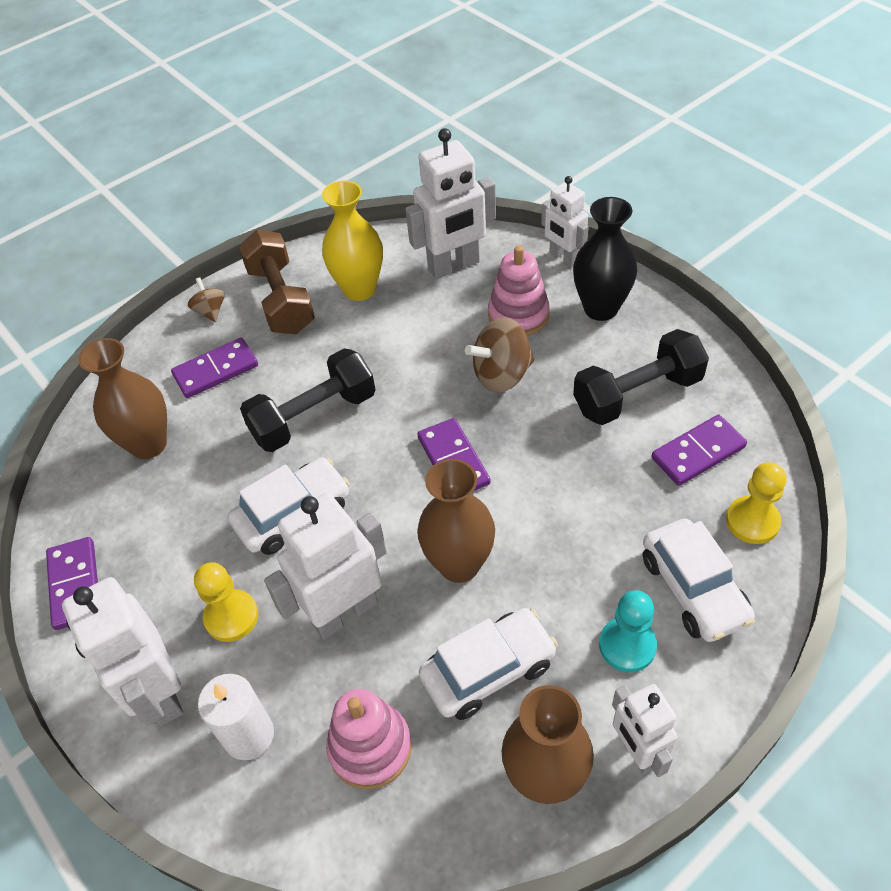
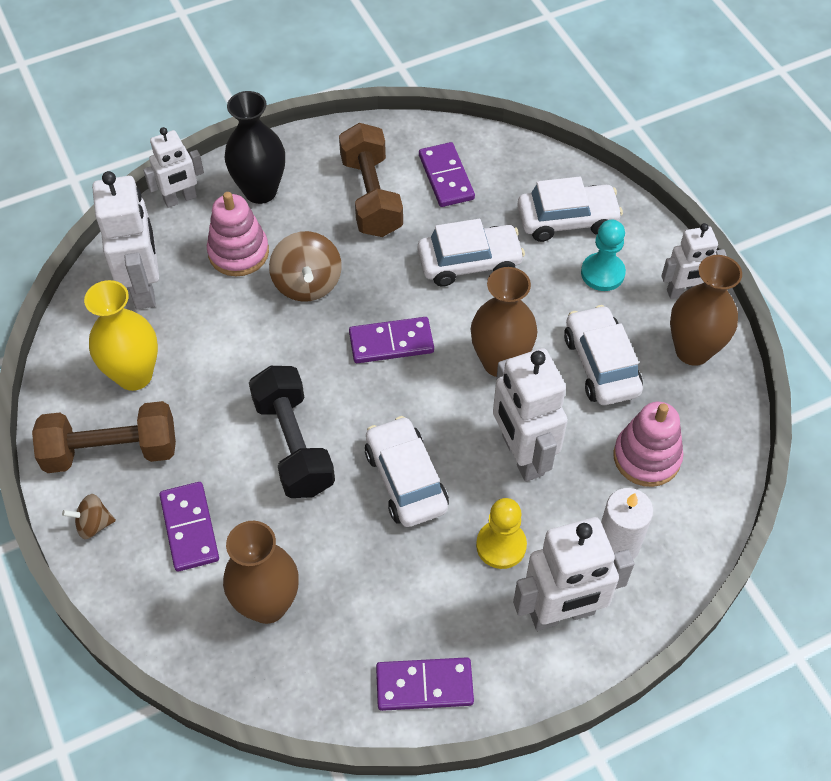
camera: 80 degrees left, 5 degrees up
(585, 503) = (469, 262): none -> white car
(637, 394) = (371, 196): black dumbbell -> brown dumbbell
(752, 521) = (520, 167): yellow pawn -> none

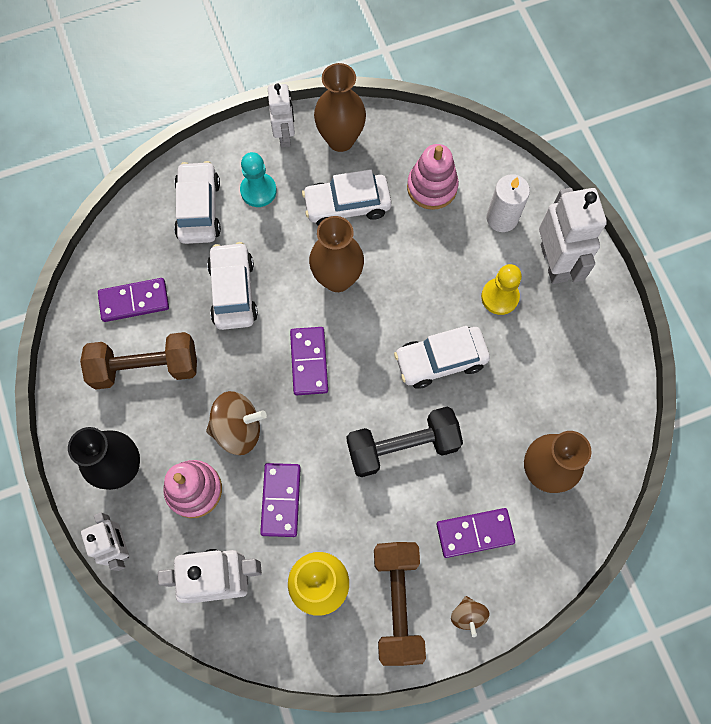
camera: 85 degrees left, 15 degrees up
(424, 686) = (607, 361): purple domino -> purple domino (281, 500)
(522, 455) = (424, 273): white robot -> none

